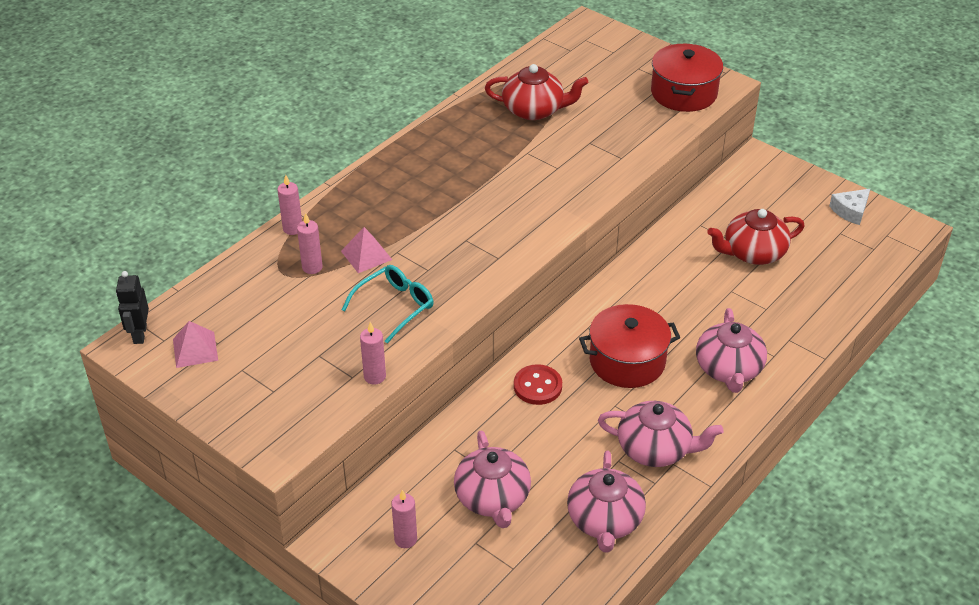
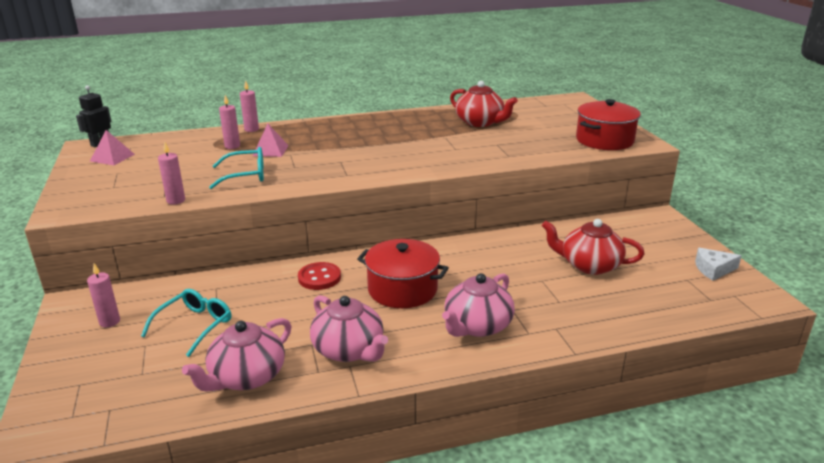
camera: 35 degrees right, 15 degrees down
(492, 498) = (195, 325): pink teapot -> turquoise glasses

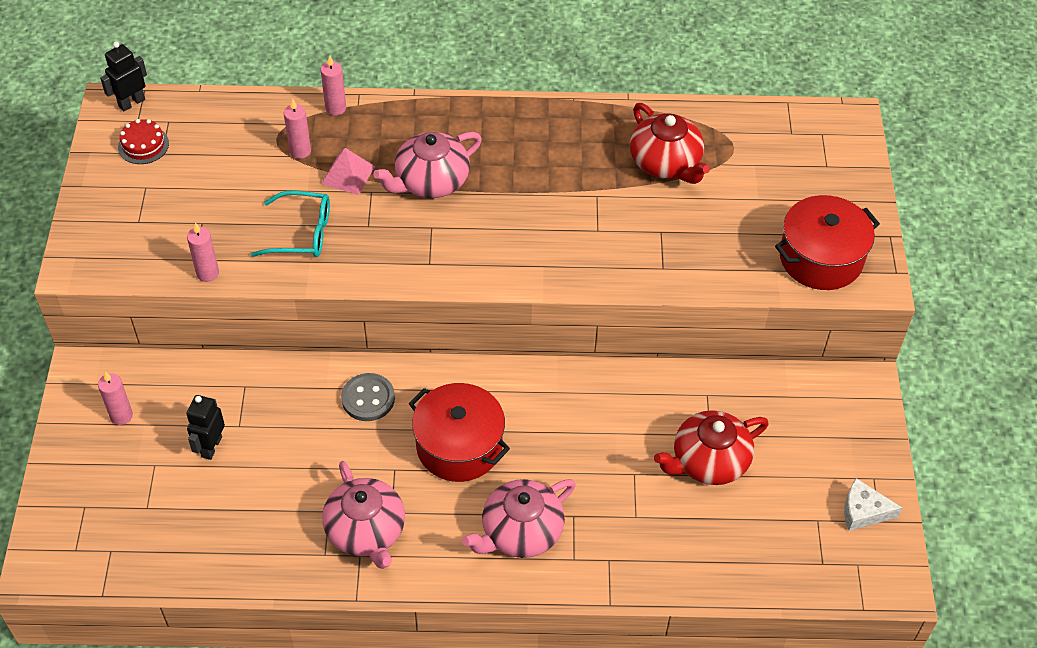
camera: 15 degrees right, 25 degrees up
(112, 157) = (143, 145): pink pyramid -> red cake
(195, 325) = (211, 447): turquoise glasses -> black robot
(246, 377) = (250, 542): pink teapot -> pink teapot (430, 181)
(319, 278) = (368, 398): red button -> grey button
(589, 265) = (708, 461): red teapot -> red teapot turned 60 degrees counterclockwise

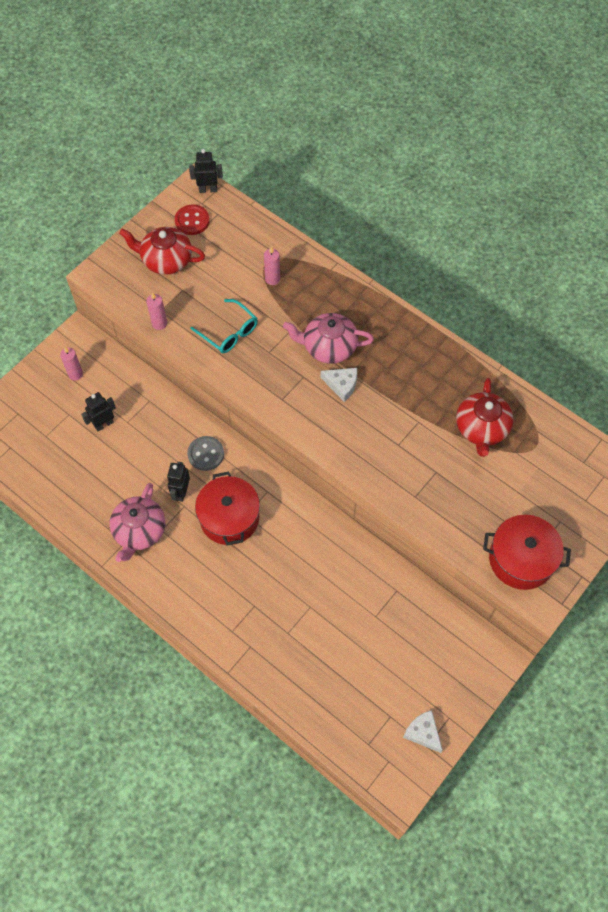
camera: 40 degrees right, 10 degrees up
(143, 145) = (192, 221): red cake -> red button
(335, 108) = (316, 264): pink candle -> none
(348, 175) = (286, 312): pink pyramid -> none
(377, 457) = (181, 492): none -> black robot
(481, 210) = (342, 385): none -> white cheese
(520, 532) = (217, 593): pink teapot -> none
(708, 461) = (359, 631): red teapot -> red teapot (166, 260)

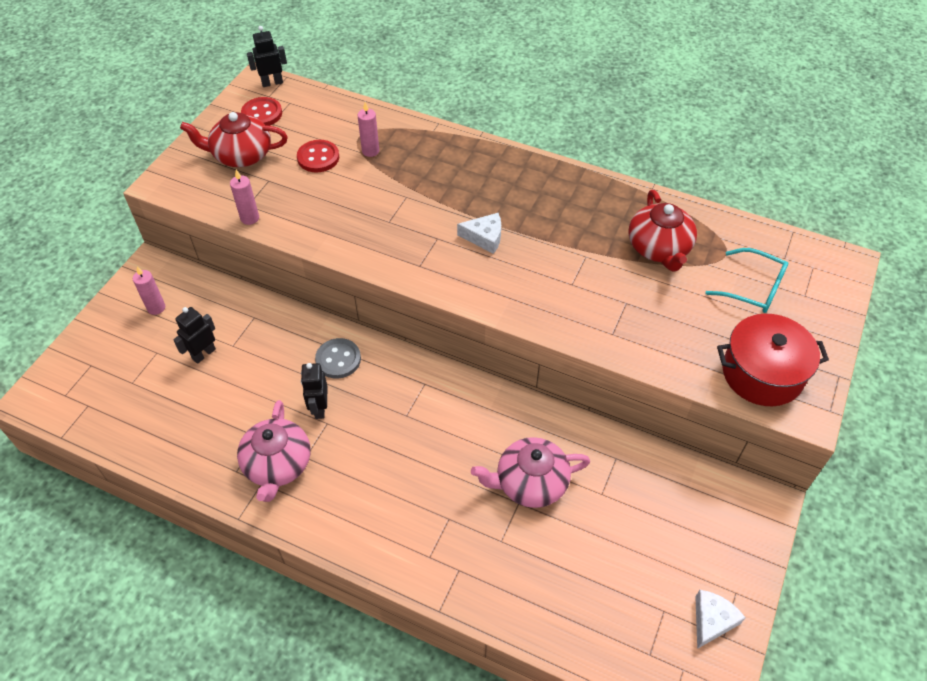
camera: 15 degrees left, 10 degrees down
(228, 276) = (318, 158): none -> red button
(229, 333) = (336, 211): turquoise glasses -> turquoise glasses (754, 288)
(229, 518) = (387, 423): red pot -> none
(328, 347) = (456, 203): pink teapot -> pink teapot (530, 483)
(423, 733) = (712, 620): white cheese -> white cheese turned 90 degrees clockwise

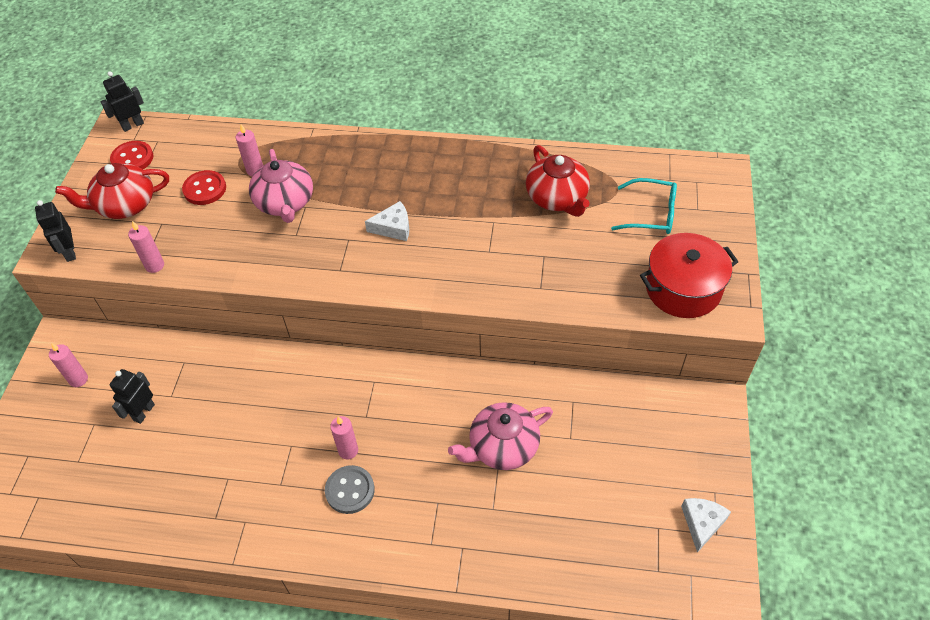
camera: 15 degrees left, 0 degrees up
(277, 465) = (255, 500): pink teapot -> pink teapot (285, 203)
(319, 408) = (279, 433): black robot -> black robot (70, 252)
(338, 359) = (282, 381): grey button -> grey button (350, 490)
(379, 443) = (348, 450): none -> pink candle

